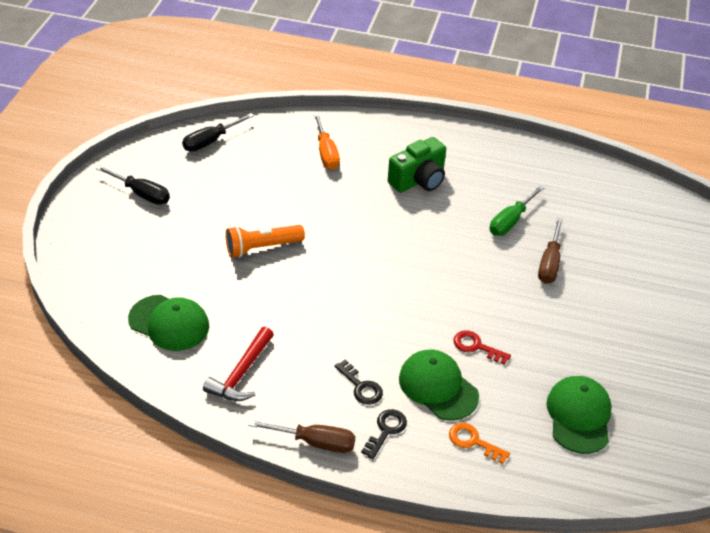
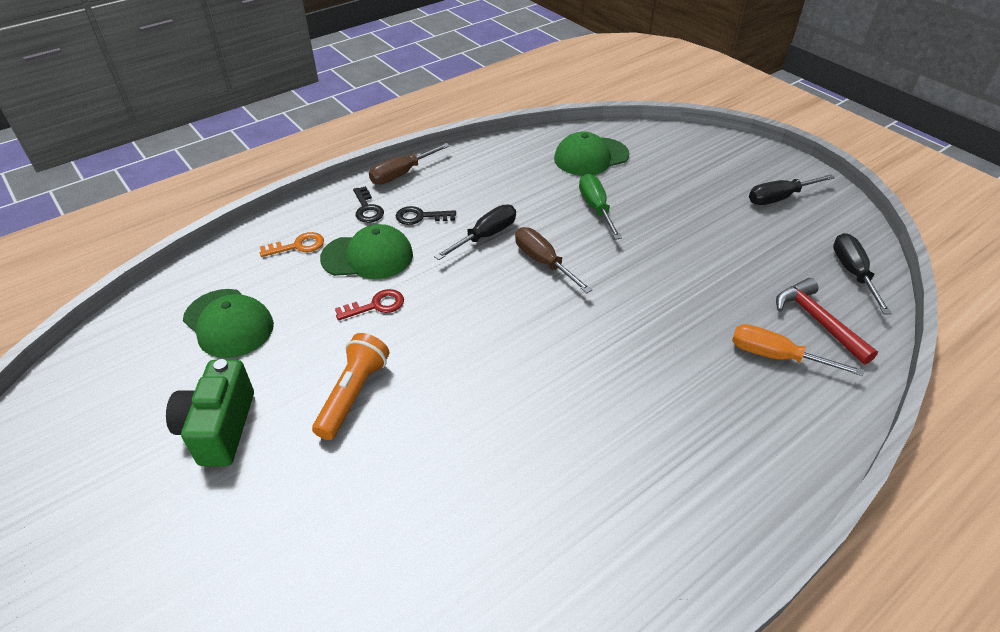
camera: 130 degrees right, 0 degrees up
(241, 373) = (502, 169): red hammer -> red hammer (818, 321)
(262, 247) = (640, 236): orange flashlight -> orange flashlight (353, 394)
(345, 332) = (485, 236): none -> black screwdriver
(418, 180) = (661, 415): green camera -> green camera (219, 428)
(511, 221) = (510, 461): green screwdriver -> green screwdriver (596, 208)
(549, 263) = (408, 447): brown screwdriver -> brown screwdriver (543, 262)

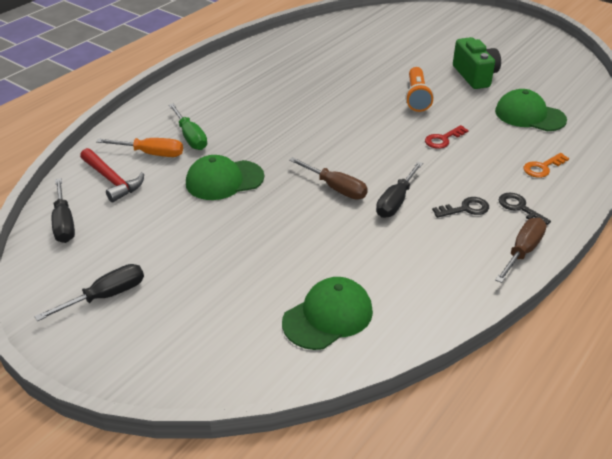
camera: 165 degrees right, 5 degrees down
(368, 256) = (480, 169): green cap -> green cap (224, 180)
(596, 208) = (304, 247): green screwdriver -> green screwdriver (190, 137)

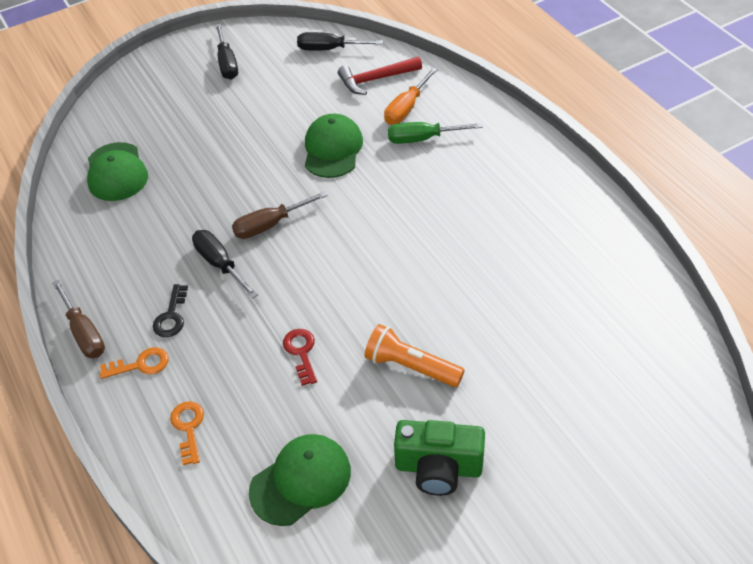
camera: 115 degrees right, 10 degrees up
(519, 208) = (140, 364): black key -> orange key

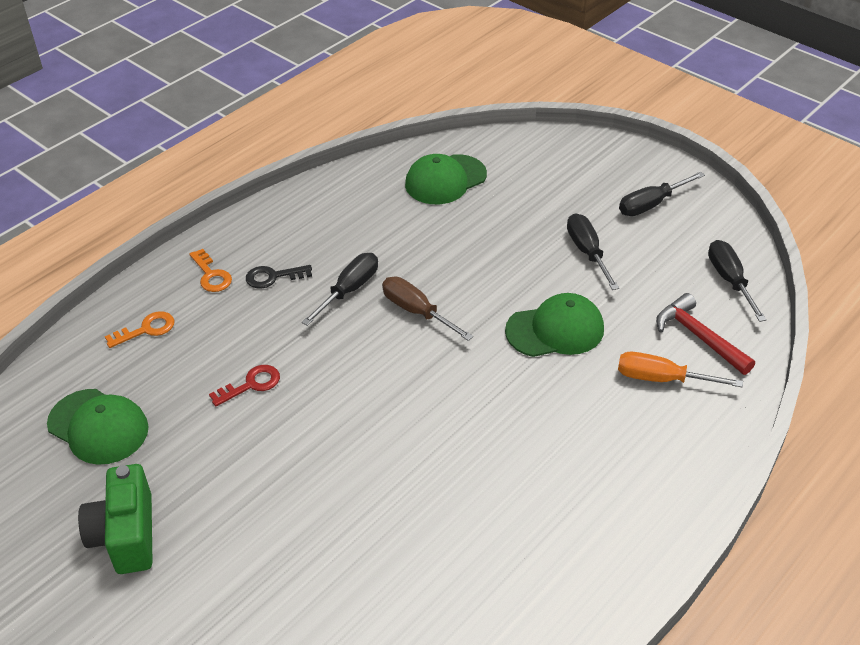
camera: 70 degrees right, 5 degrees down
(84, 332) = (239, 227): brown screwdriver -> none
(259, 111) = (587, 252): none -> black screwdriver
(411, 367) = (253, 481): orange flashlight -> none
(423, 139) = (614, 408): green screwdriver -> none

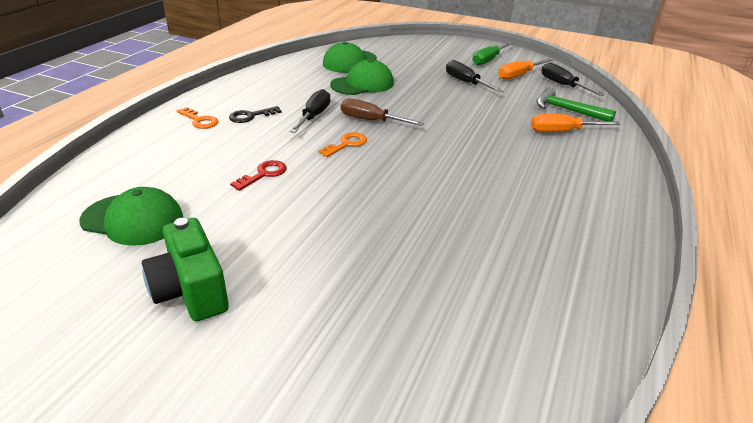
camera: 20 degrees left, 10 degrees down
(146, 329) = (156, 155): orange key -> orange key (346, 144)
(555, 330) = (474, 118): green cap -> green cap (362, 84)
(651, 204) = (488, 60): black screwdriver -> green screwdriver
(677, 247) = (519, 75): none -> orange screwdriver
(699, 337) = (567, 110): red hammer -> green hammer

